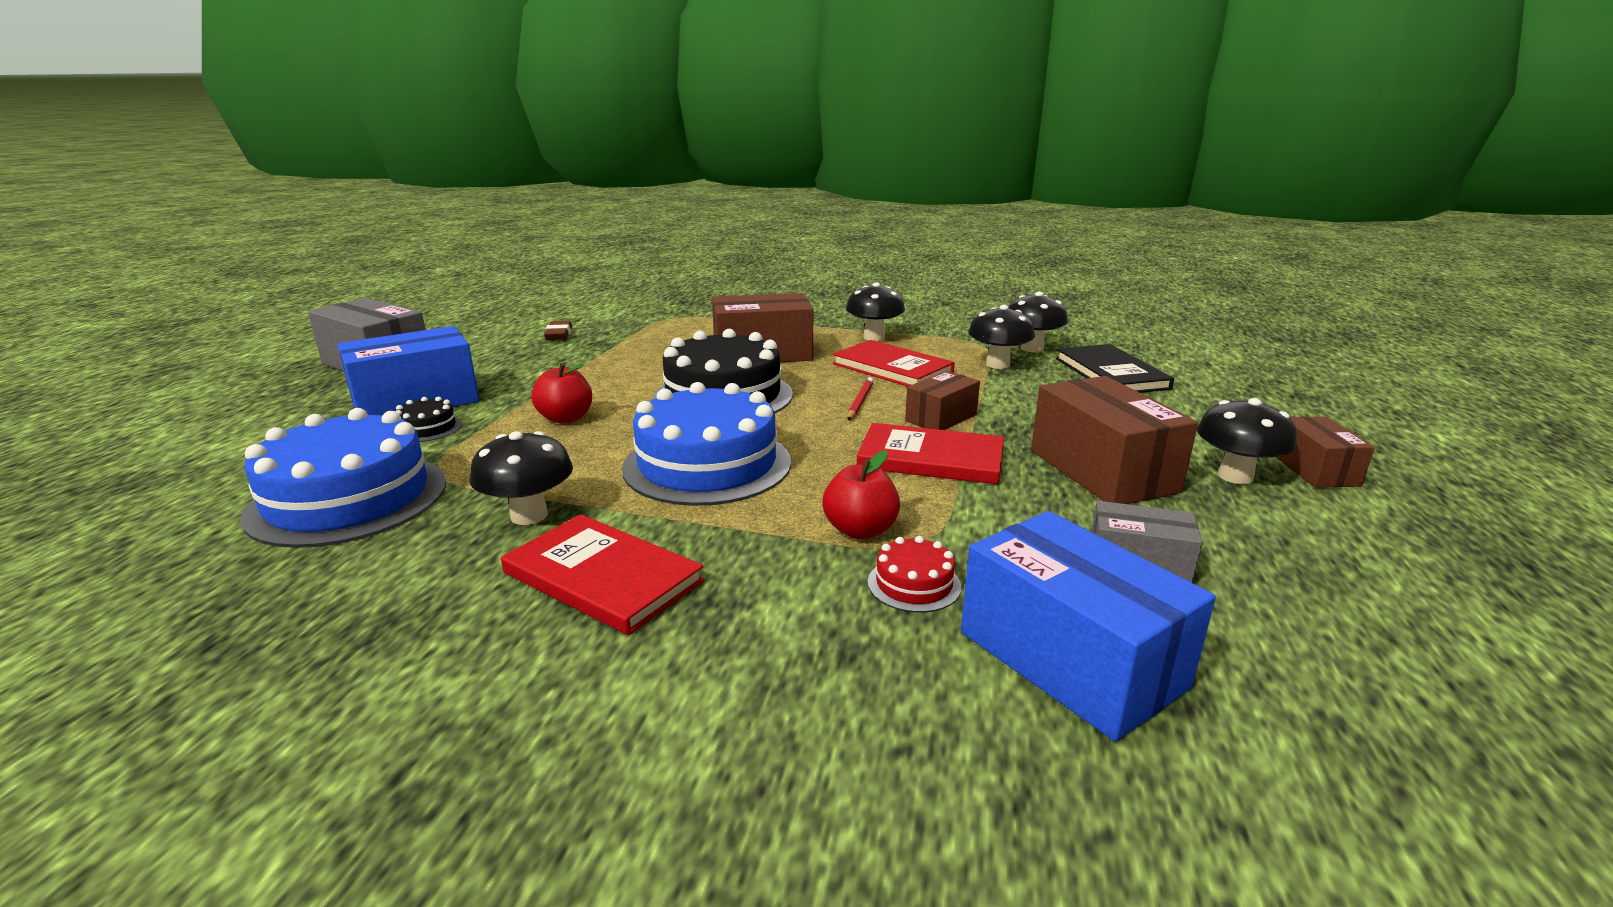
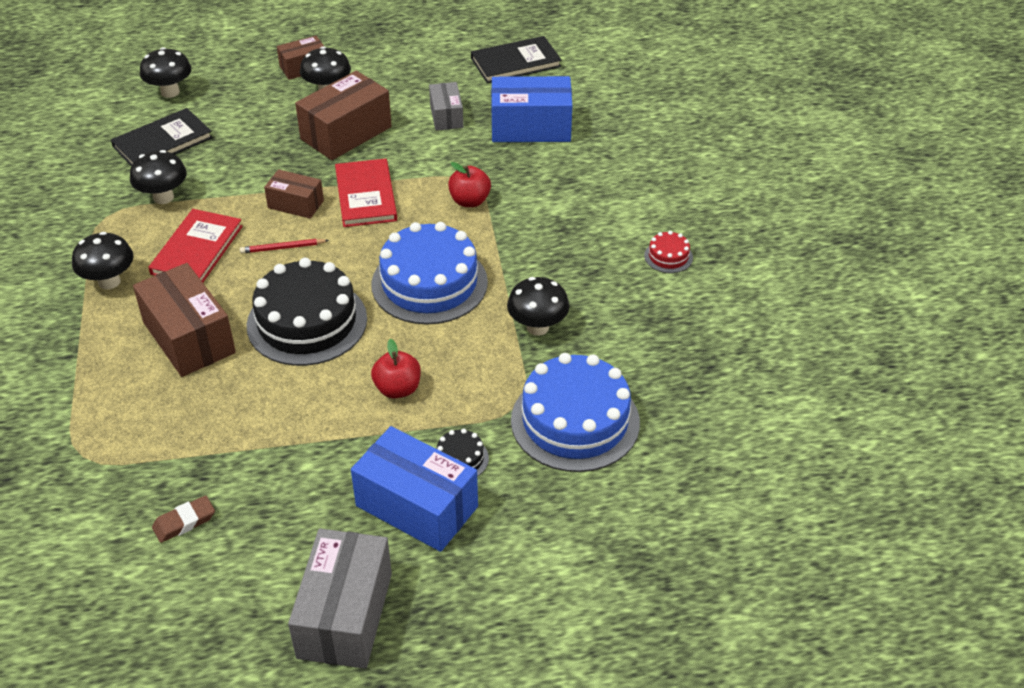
camera: 115 degrees left, 20 degrees up
(602, 577) = (571, 269): red book -> none
(914, 584) = (507, 174): red cake -> red cake (668, 256)
(1032, 348) = (110, 186): black mushroom -> black mushroom (170, 92)
(1070, 659) = (531, 127): blue box -> blue box turned 60 degrees clockwise
(1397, 722) = (515, 62): none -> black book

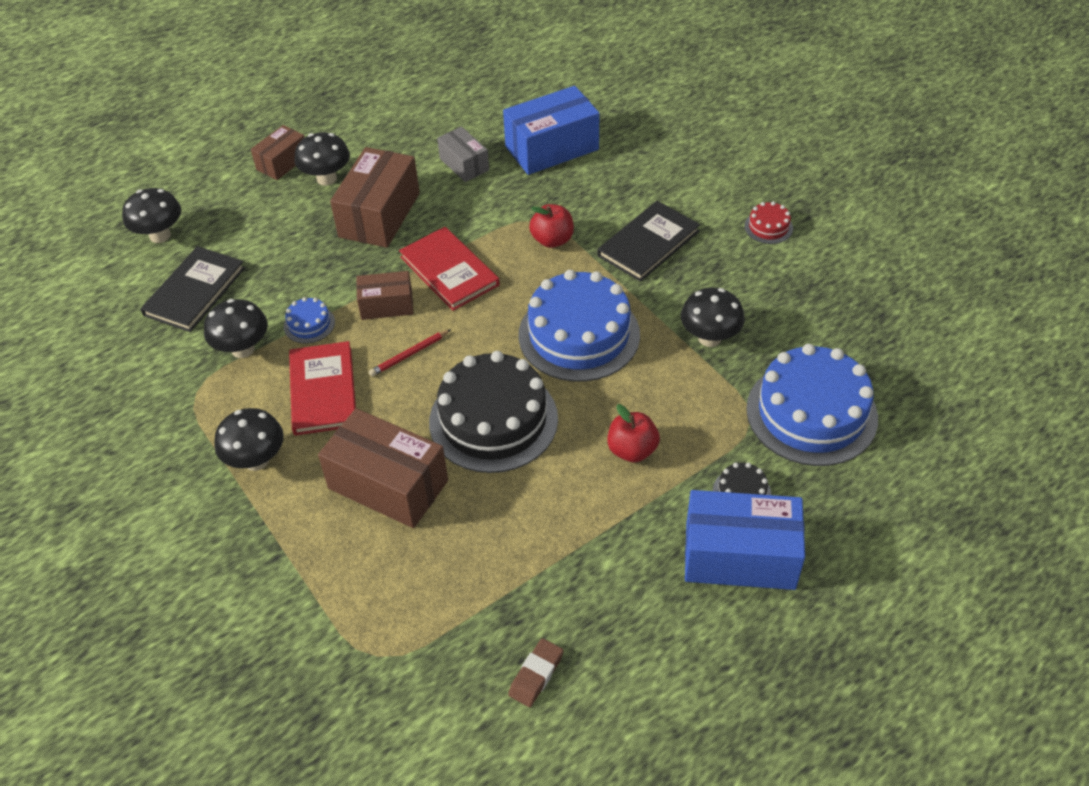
camera: 25 degrees left, 5 degrees up
(226, 197) = (309, 324): none -> blue cake
(345, 615) = (760, 692): grey box -> none
(515, 62) = (487, 89): black book -> black book (648, 243)

